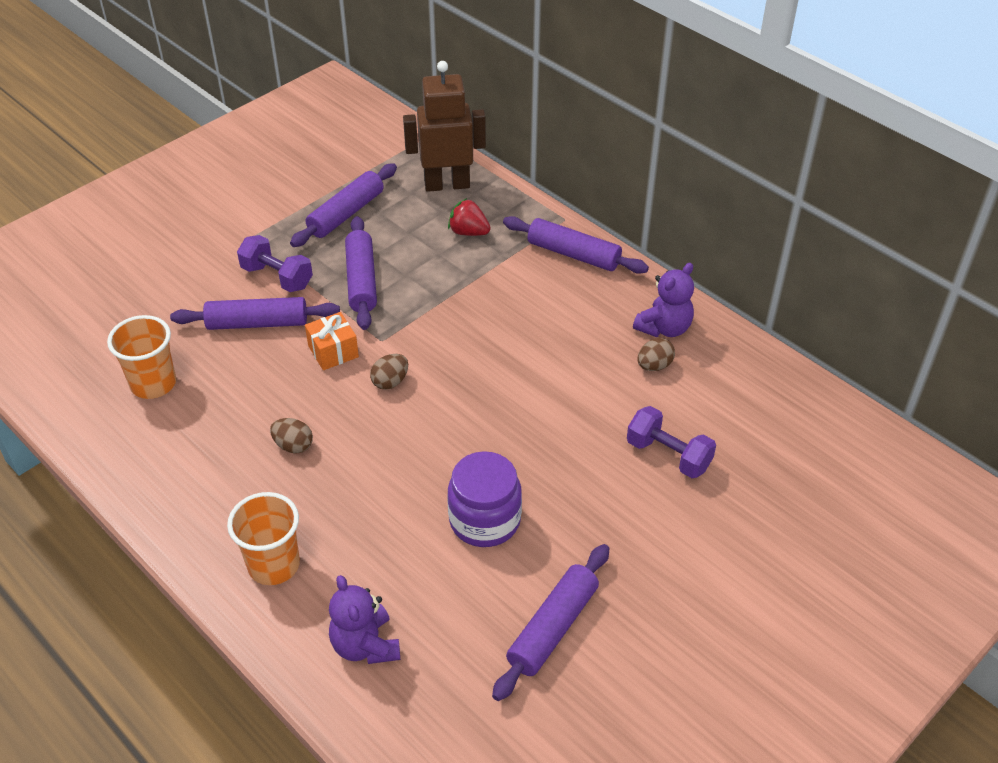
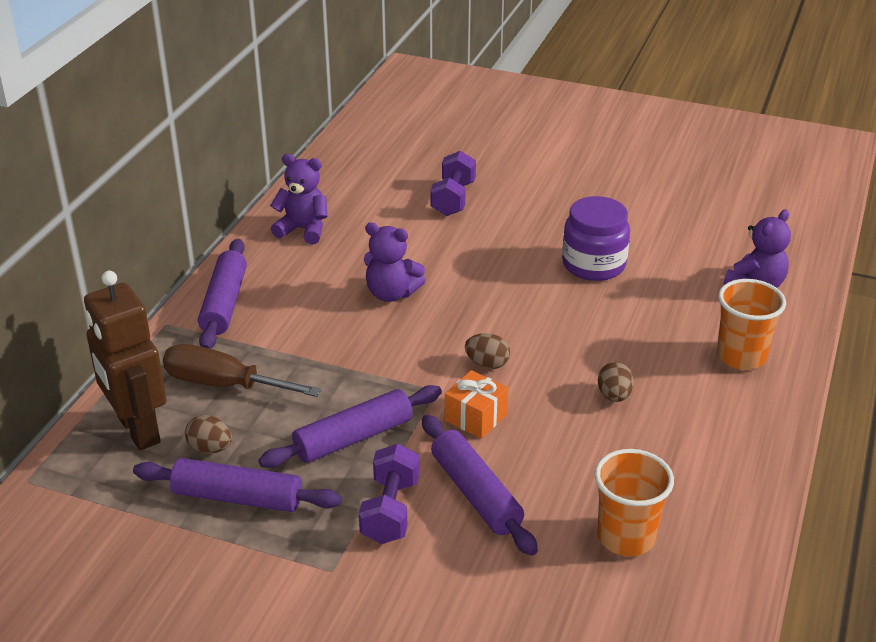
camera: 115 degrees left, 10 degrees down
(468, 232) = (223, 384): red strawberry -> brown screwdriver
(527, 355) = (391, 293): none -> purple teddy bear
(553, 628) = (655, 211): purple rolling pin -> none
(654, 366) = (356, 225): brown egg -> brown egg (210, 448)

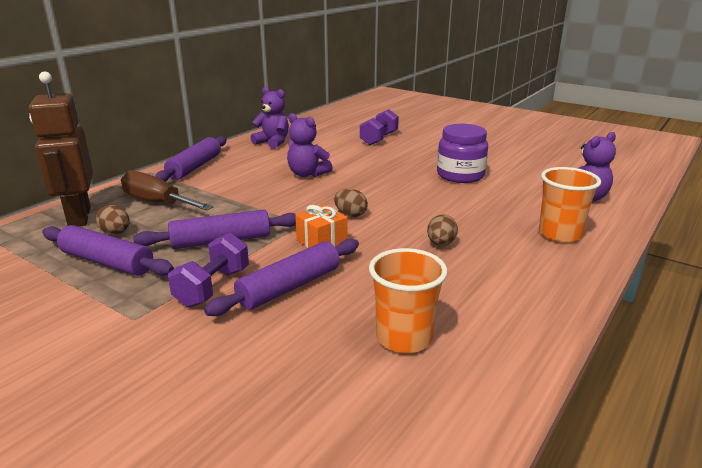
camera: 15 degrees right, 10 degrees down
(475, 493) = (289, 287): purple rolling pin -> purple rolling pin turned 60 degrees clockwise

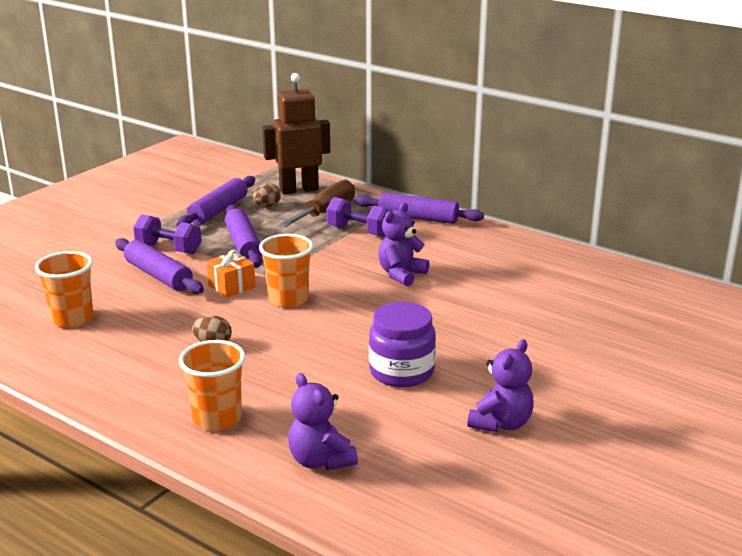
camera: 90 degrees right, 0 degrees up
(273, 142) = (509, 251): purple teddy bear -> purple teddy bear (501, 423)
(350, 214) = (288, 299): brown egg -> orange cup
(379, 139) = (544, 319): purple dumbbell -> purple dumbbell (358, 231)

